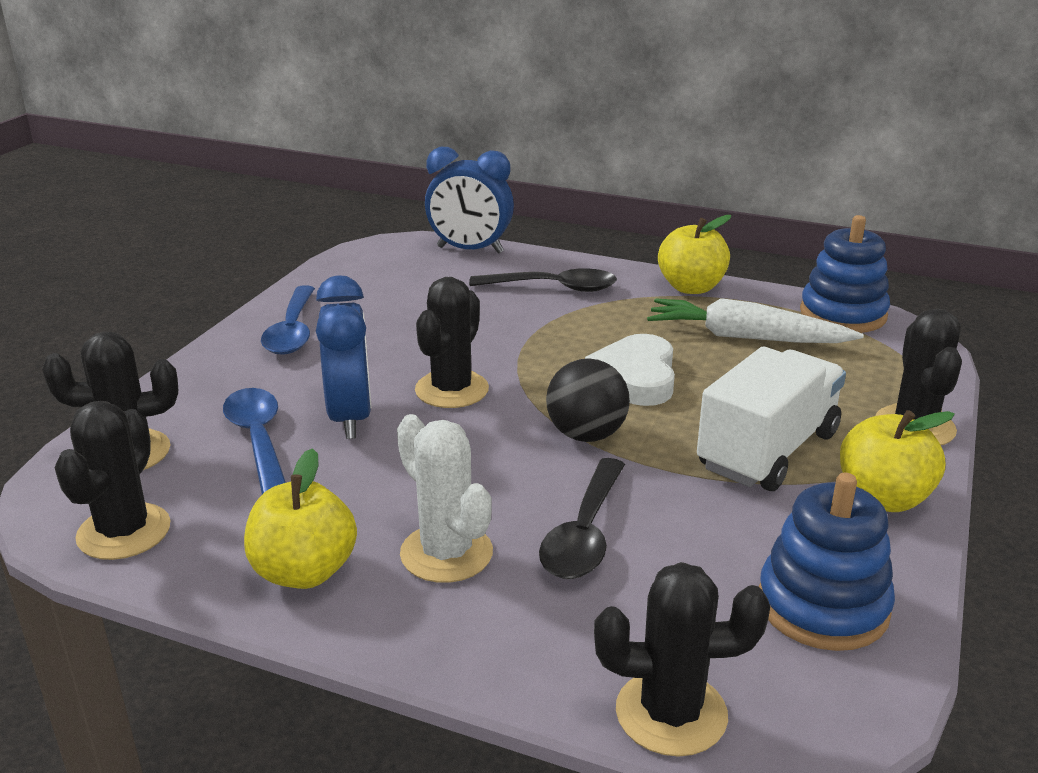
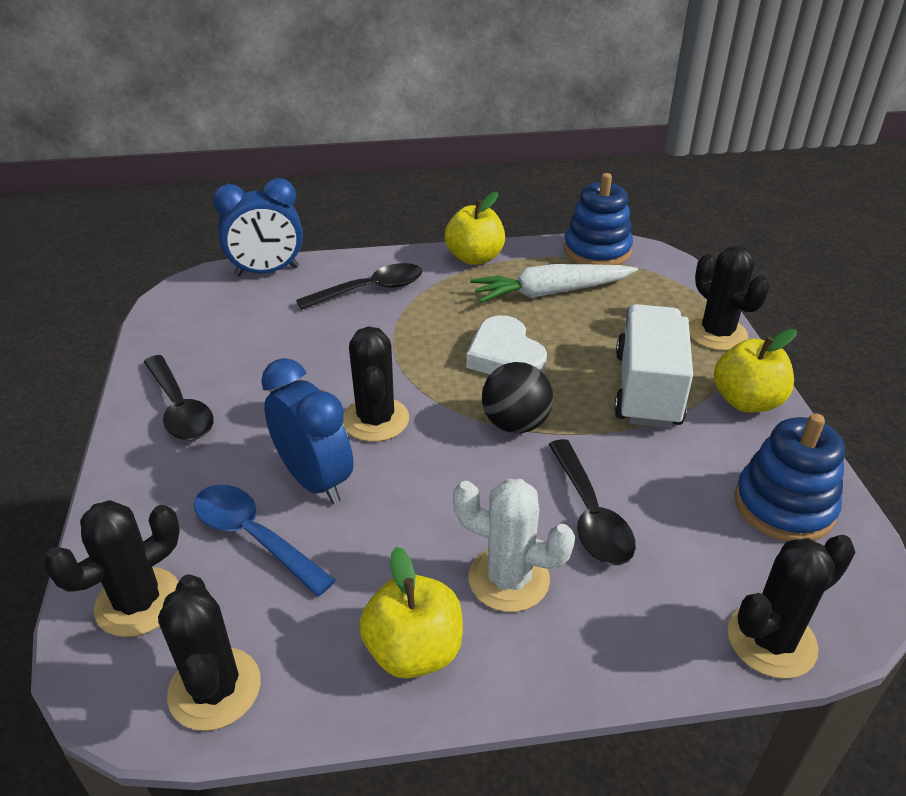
camera: 30 degrees left, 10 degrees up
(292, 331) = (180, 409): blue spoon -> black spoon

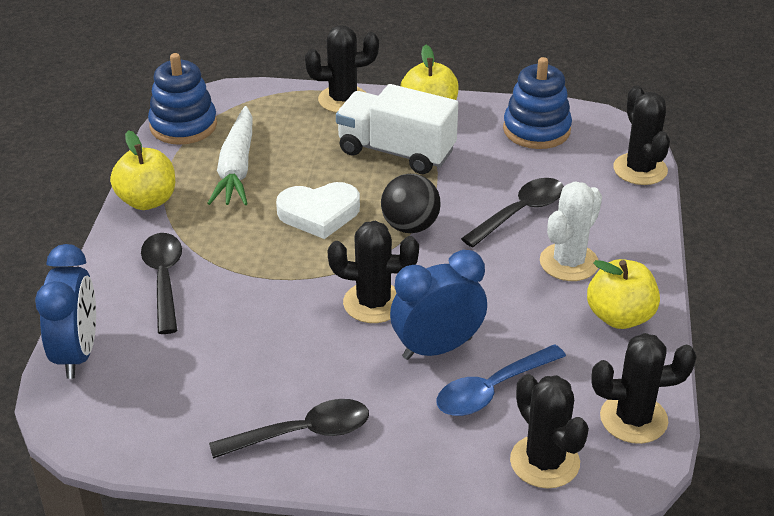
camera: 75 degrees left, 0 degrees up
(590, 515) = (520, 212): black spoon -> black spoon turned 45 degrees counterclockwise

